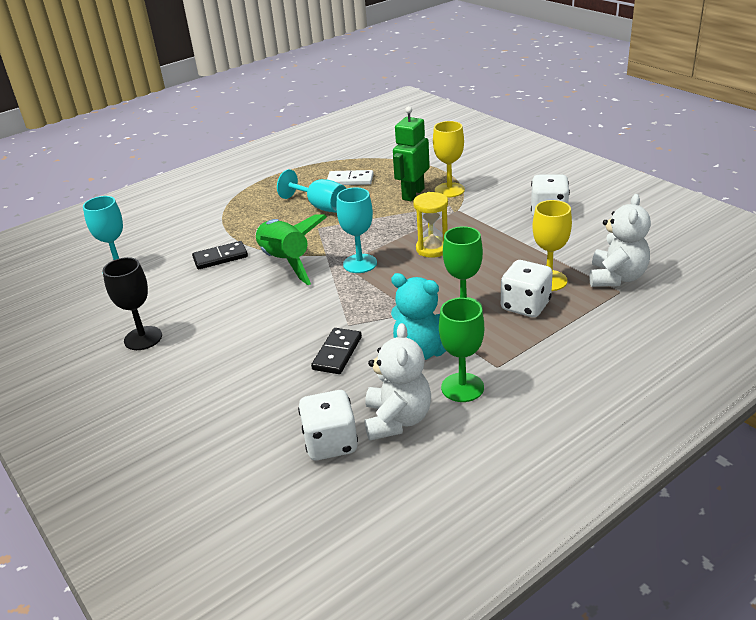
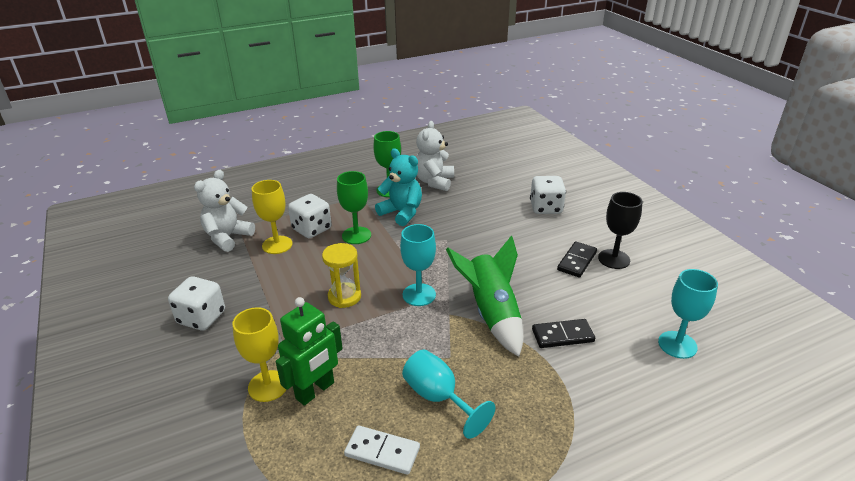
camera: 170 degrees left, 0 degrees up
(331, 443) = (474, 178): white dice -> white dice (545, 208)
(337, 353) = (460, 221): black domino -> black domino (577, 261)

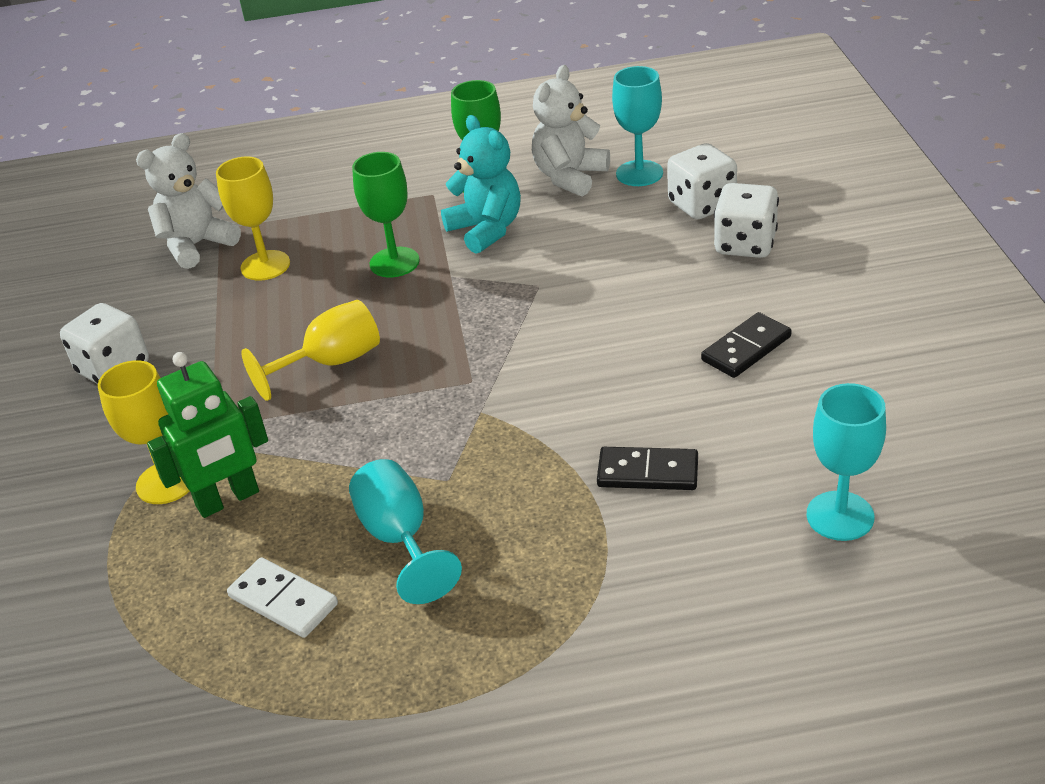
camera: 20 degrees right, 5 degrees up
(312, 229) = (329, 244): white dice -> white dice (701, 205)
(344, 297) = (331, 363): yellow hourglass -> yellow goblet
(419, 295) = (447, 374): turquoise goblet -> turquoise goblet (639, 173)
(491, 313) = (549, 420): green rocket -> none
(614, 259) = (816, 352): black goblet -> none

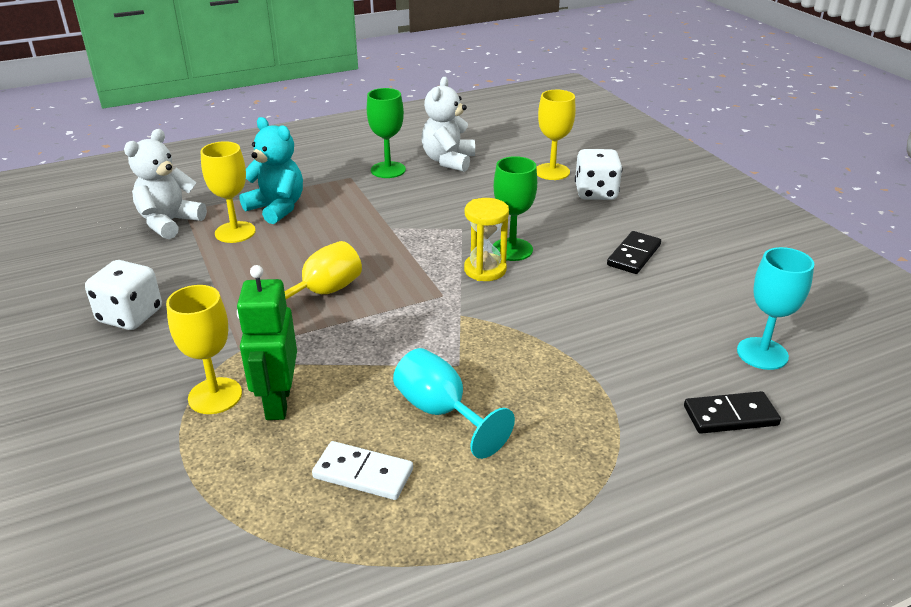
camera: 20 degrees left, 5 degrees down
(228, 499) = (277, 402): green robot -> green robot turned 135 degrees clockwise
(394, 262) = (341, 222): green goblet -> green goblet (512, 249)
(486, 230) = (403, 197): turquoise teddy bear -> turquoise teddy bear (277, 208)
(540, 350) = (485, 270): none -> yellow hourglass
(639, 173) = (497, 156): turquoise goblet -> none
(647, 472) = (610, 342): black domino -> black domino (730, 416)
(701, 205) = (552, 172): white dice -> yellow goblet

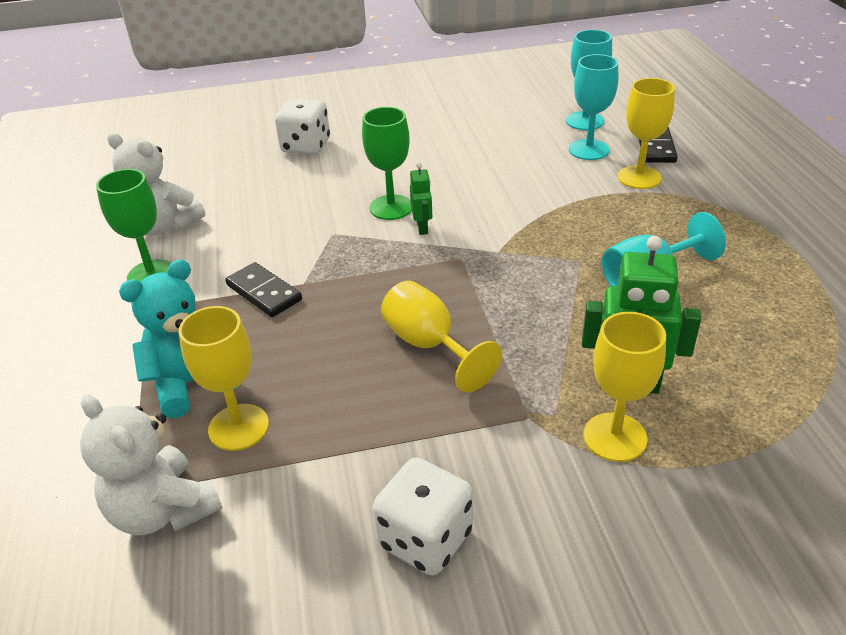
camera: 75 degrees left, 5 degrees up
(363, 474) = (732, 329): white domino -> none
(485, 270) = (422, 228): yellow hourglass -> green robot
(552, 172) = (244, 163): yellow goblet -> yellow goblet (639, 177)
(634, 255) = (430, 146): black domino -> black domino (264, 292)
(690, 360) = (588, 150): none -> turquoise goblet

